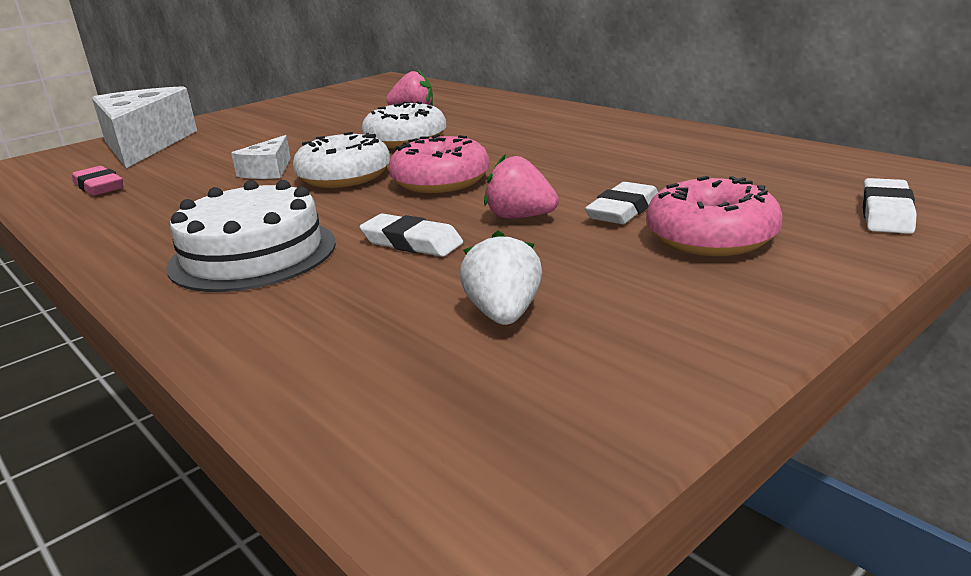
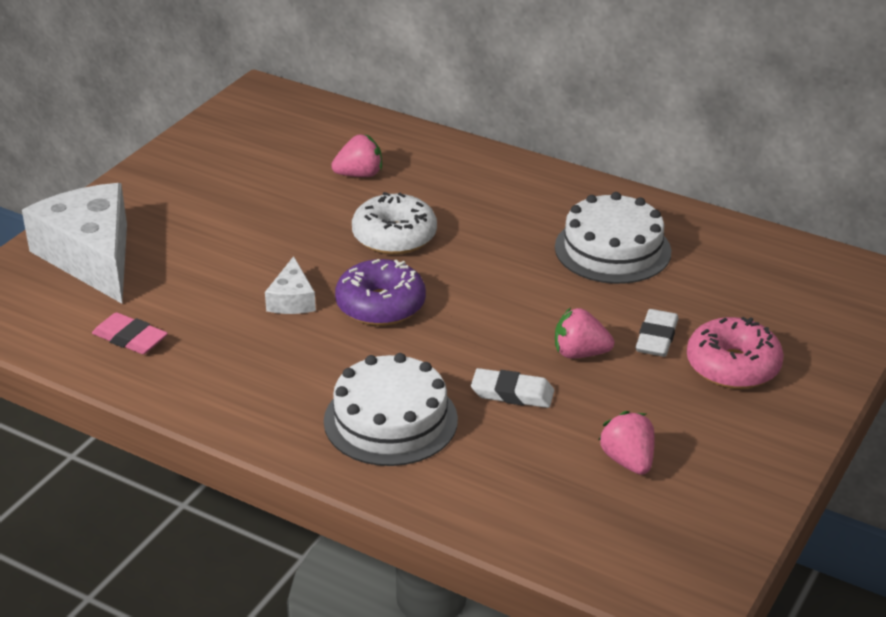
camera: 20 degrees left, 10 degrees up
(344, 177) = (380, 305): white donut -> purple donut
(441, 181) = (479, 307): pink donut -> none
(504, 314) = (628, 461): white strawberry -> pink strawberry
(616, 151) = (612, 249): none -> white cake
(886, 213) = (844, 326): white eraser -> none

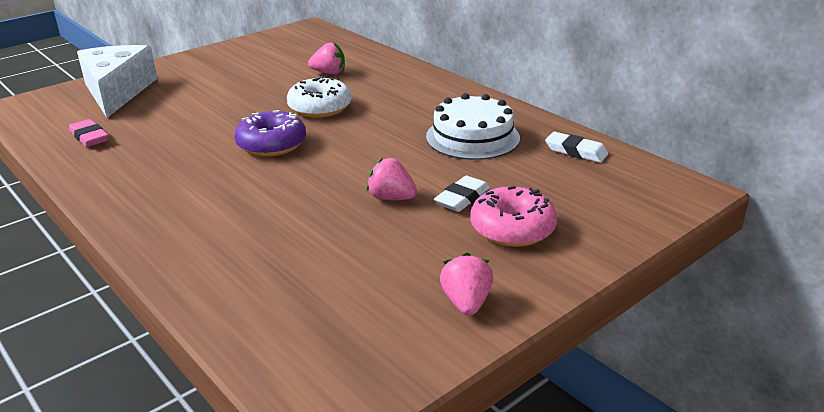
camera: 20 degrees right, 5 degrees down
(292, 300) = (215, 132): white cheese -> none
(390, 420) = (207, 216): white cake -> none
(512, 393) = (315, 215): white eraser -> white eraser (576, 151)
(628, 461) = (366, 281): pink strawberry -> pink strawberry (466, 303)

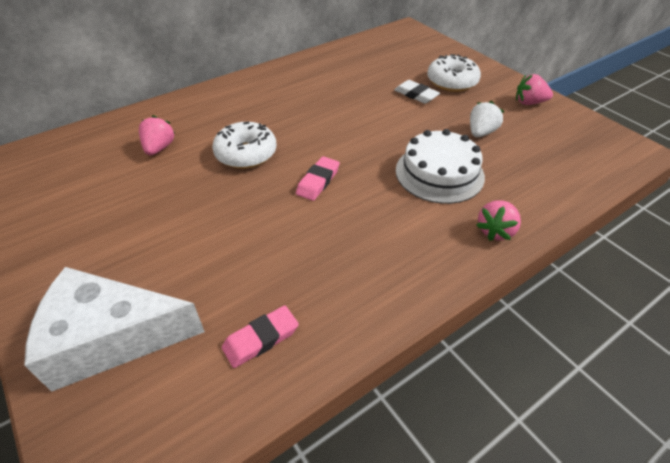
camera: 85 degrees left, 15 degrees up
(271, 144) = (318, 181): purple donut -> pink eraser
(369, 248) = (481, 132): none -> white strawberry
(391, 198) = (416, 121): pink strawberry -> pink strawberry (495, 231)
(472, 137) = (328, 84): white cake -> white cake (439, 173)
(512, 229) = (452, 82): pink donut -> white donut
(576, 151) = (357, 51): white eraser -> none

